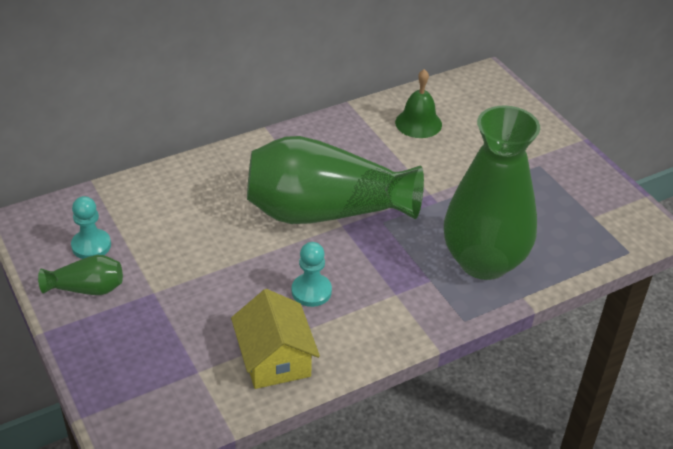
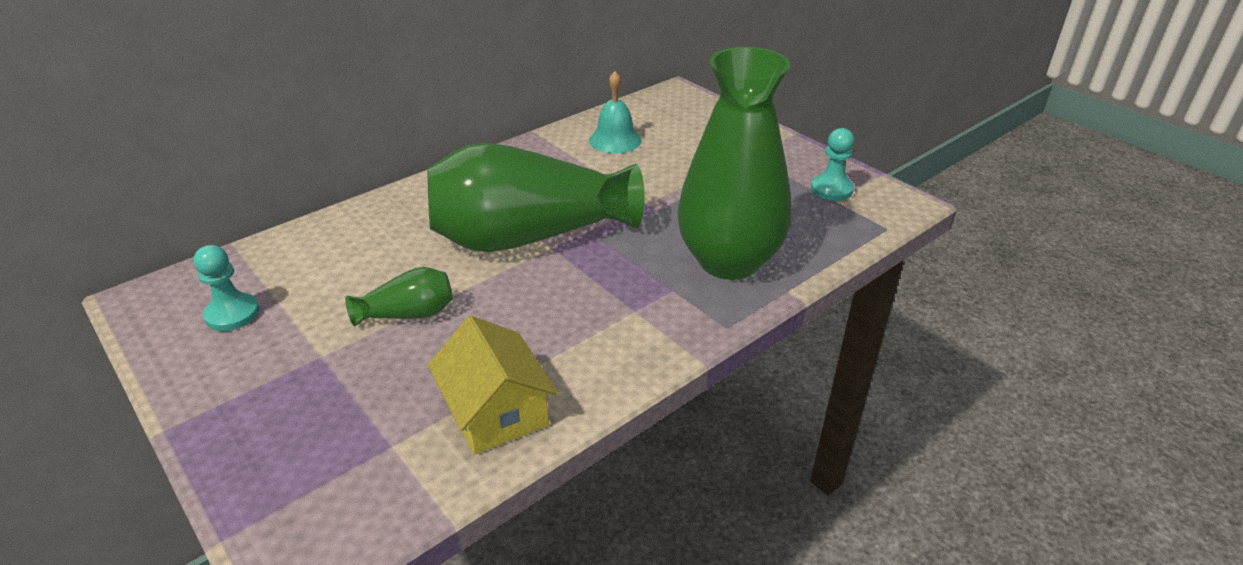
camera: 10 degrees left, 5 degrees down
(87, 288) = (227, 365): green vase -> green vase (408, 314)
(311, 291) = (529, 323): turquoise pawn -> turquoise pawn (831, 189)
(418, 123) = (615, 140): green bell -> turquoise bell

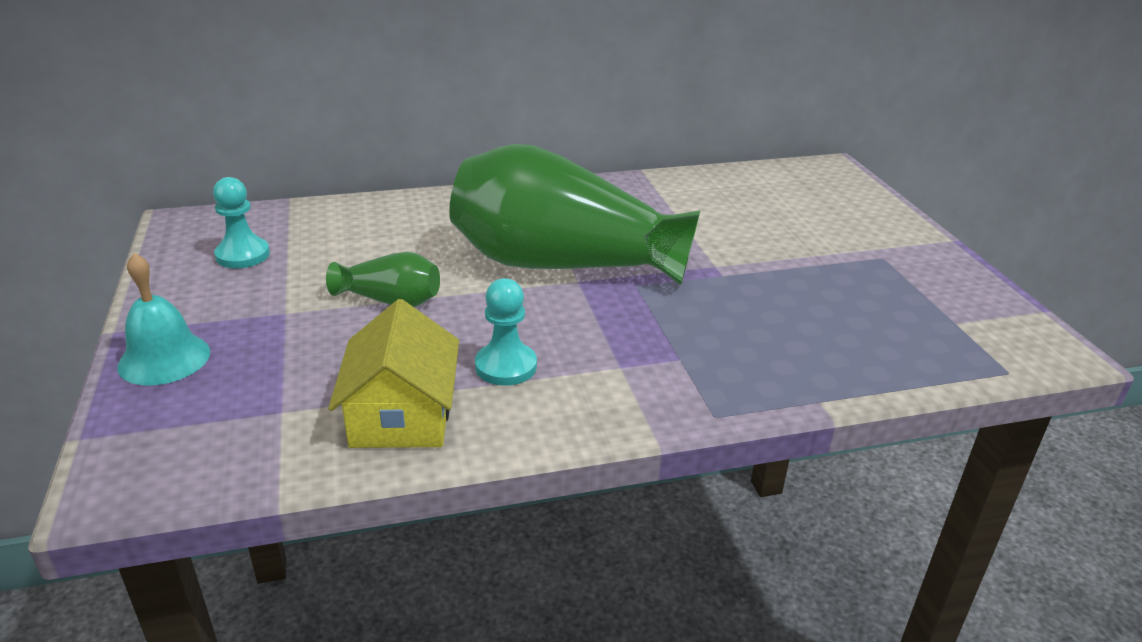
camera: 25 degrees right, 5 degrees down
(615, 140) = (724, 198): turquoise bell -> turquoise bell (164, 359)
(729, 261) = (769, 349): green vase -> none
(831, 189) = (960, 310): turquoise pawn -> turquoise pawn (506, 366)

